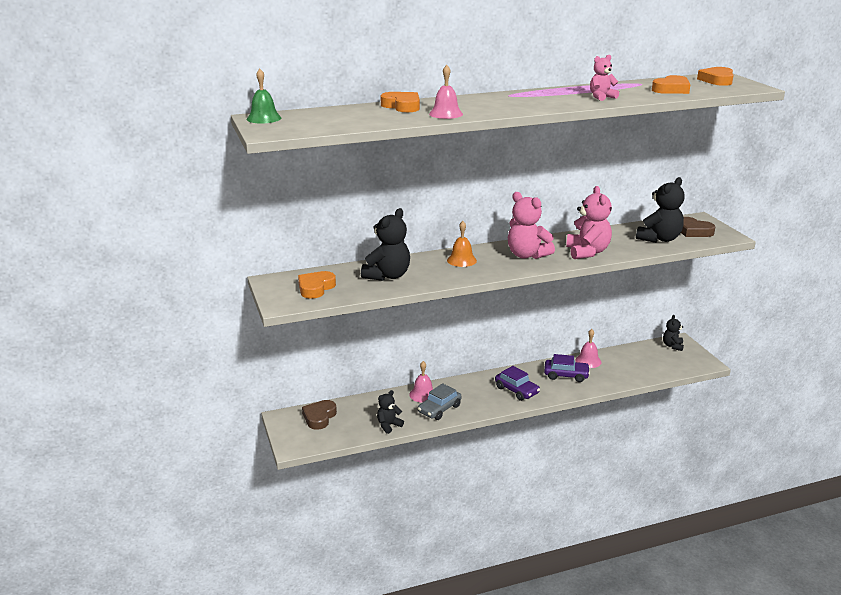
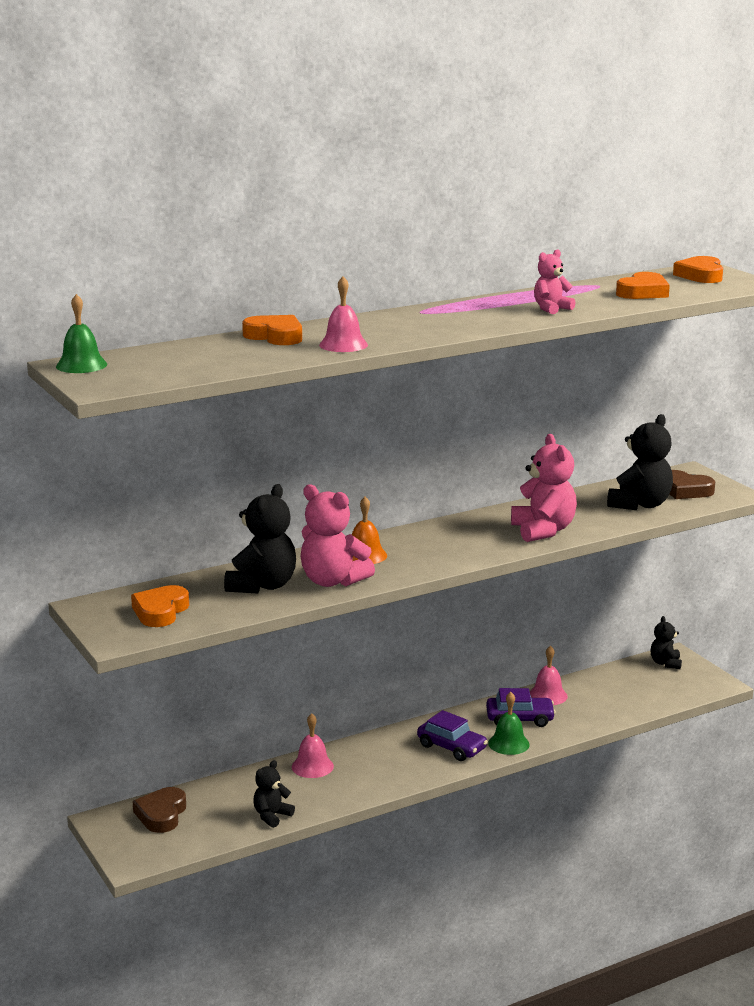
camera: 10 degrees left, 5 degrees down
(439, 409) = (342, 785): grey car -> none
(527, 255) = (458, 541): pink teddy bear -> pink teddy bear (332, 581)
(555, 391) = (508, 743): none -> green bell

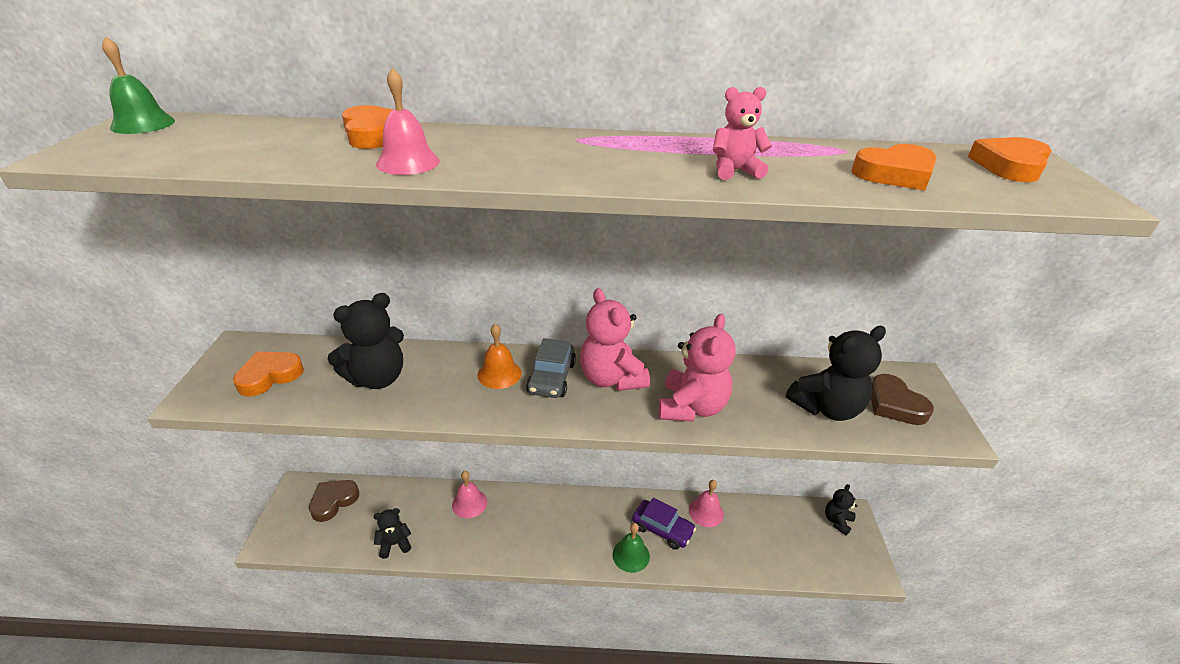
camera: 30 degrees right, 15 degrees up
(332, 581) = (435, 397): pink teddy bear -> pink teddy bear (611, 378)
(412, 545) = (551, 377): none -> grey car
(452, 747) = (583, 535): purple car -> none

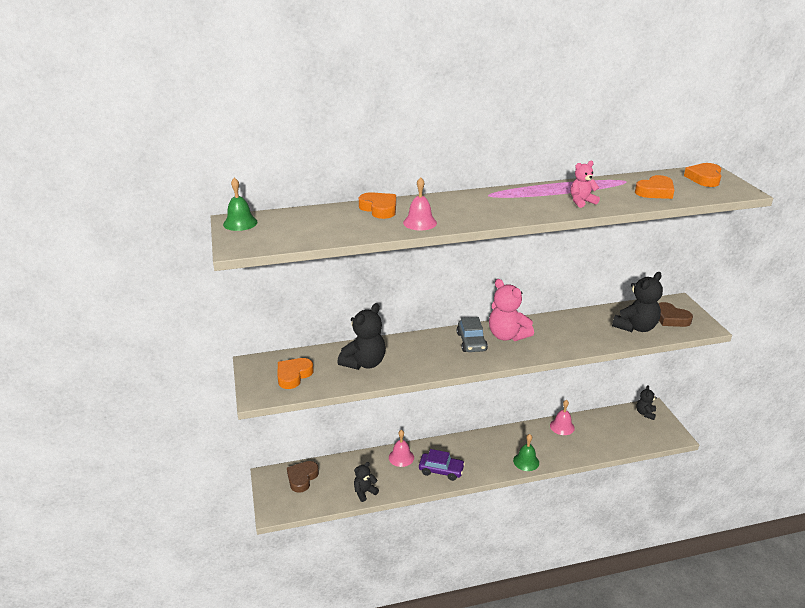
camera: 15 degrees left, 5 degrees down
(499, 374) = (438, 346): orange bell -> none
(662, 529) = (539, 442): purple car -> purple car (441, 470)
(691, 407) = (562, 341): pink teddy bear -> none

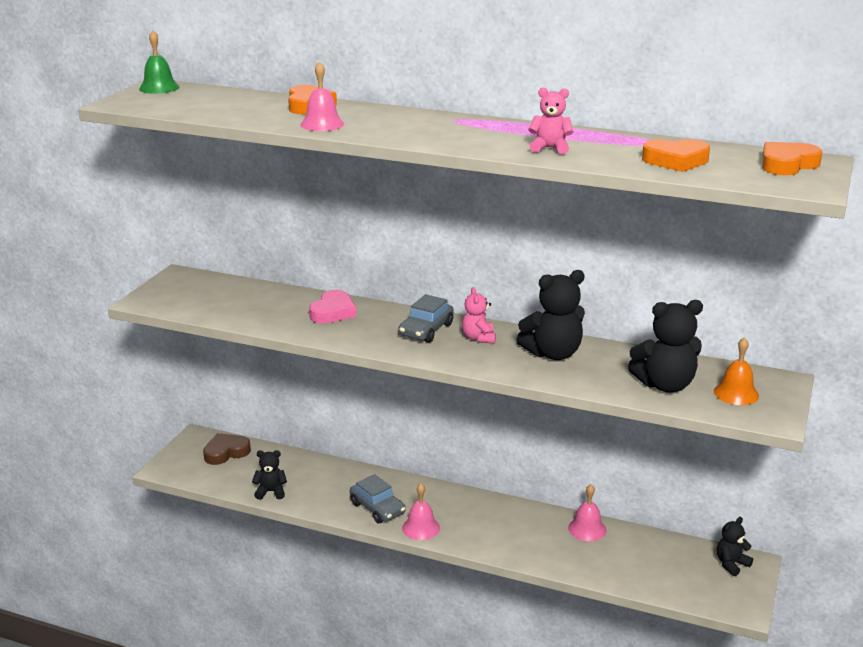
camera: 35 degrees right, 5 degrees down
(293, 375) = (199, 296): orange heart -> none
(364, 363) = (281, 309): black teddy bear -> black teddy bear (553, 353)
(399, 351) = (333, 312): none -> pink heart
(401, 457) = (349, 477): pink bell -> pink bell (421, 528)
(441, 470) = (377, 508): purple car -> grey car
(507, 335) = (478, 338): pink teddy bear -> pink teddy bear, size x0.57
(526, 461) = (490, 544): green bell -> none
(671, 318) = (736, 393): brown heart -> orange bell

